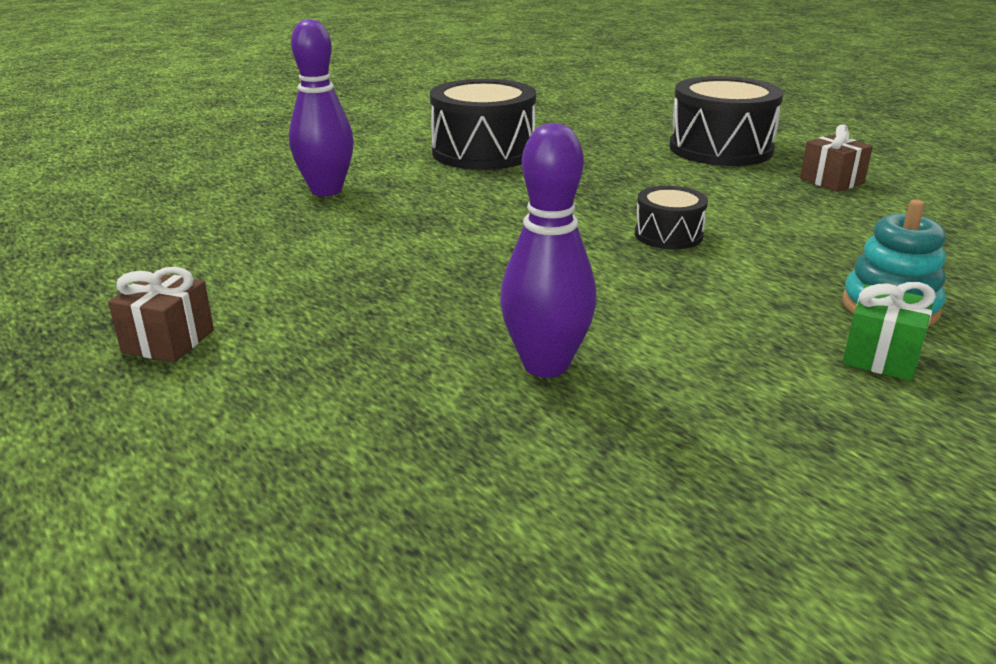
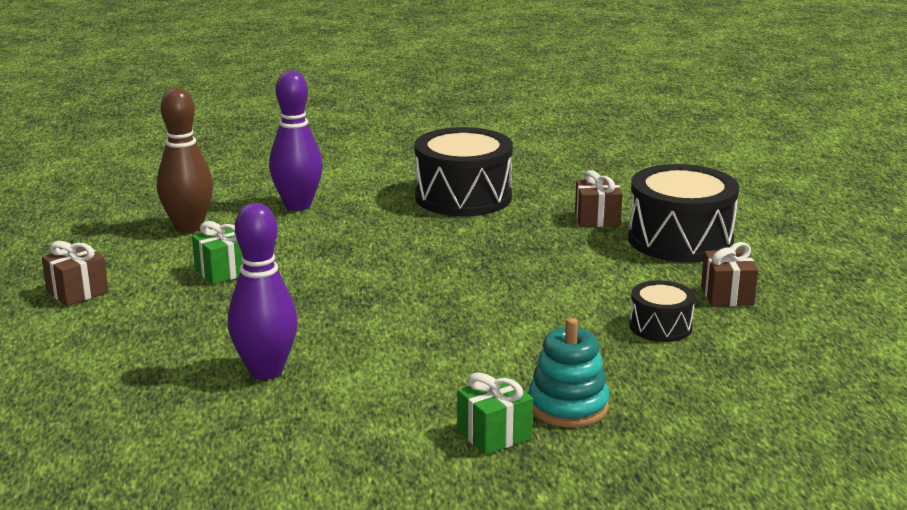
camera: 30 degrees right, 5 degrees down
(226, 236) = (188, 227): none -> brown bowling pin
(335, 271) = (224, 271): none -> green gift
(628, 147) = (597, 219): none -> brown gift
(668, 235) = (495, 306): black drum -> black drum (660, 327)

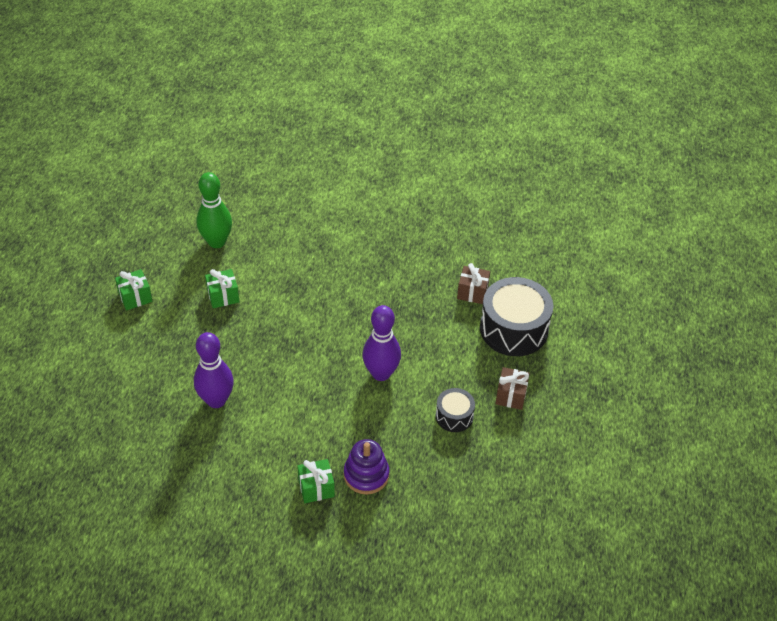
camera: 15 degrees right, 25 degrees up
(77, 292) = (135, 297): brown gift -> green gift
(188, 227) = (216, 242): brown bowling pin -> green bowling pin
(298, 205) = (290, 232): purple bowling pin -> purple bowling pin (381, 373)
(463, 197) = (398, 246): black drum -> none
(568, 406) = (366, 475): turquoise stacking toy -> purple stacking toy

